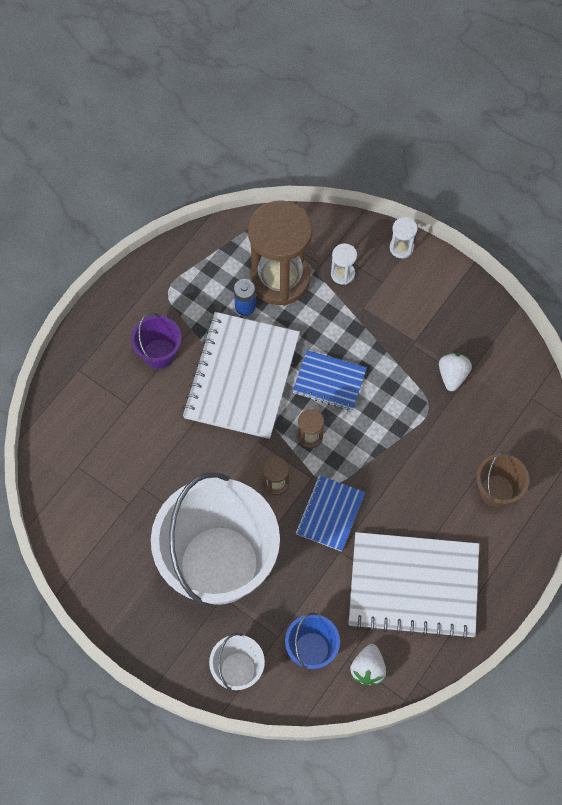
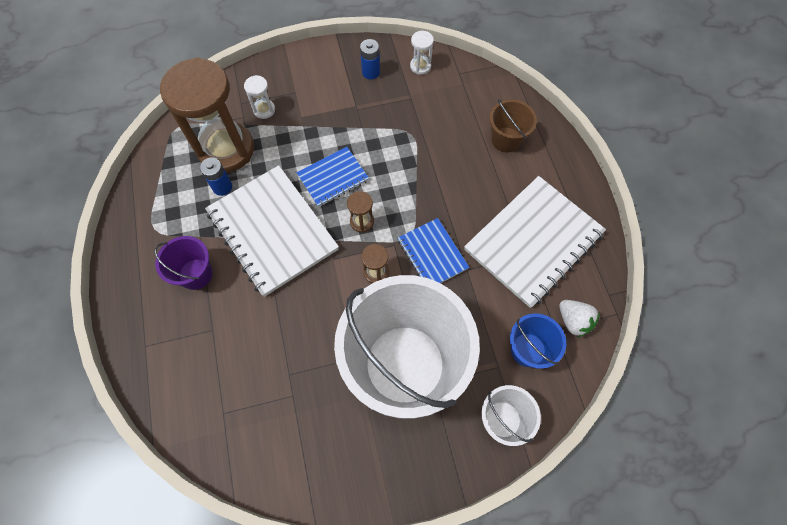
camera: 50 degrees left, 0 degrees up
(401, 248) = (283, 64): white hourglass -> white hourglass (420, 66)
(452, 375) = (401, 103): white strawberry -> none
(461, 324) = (371, 72): none -> blue battery

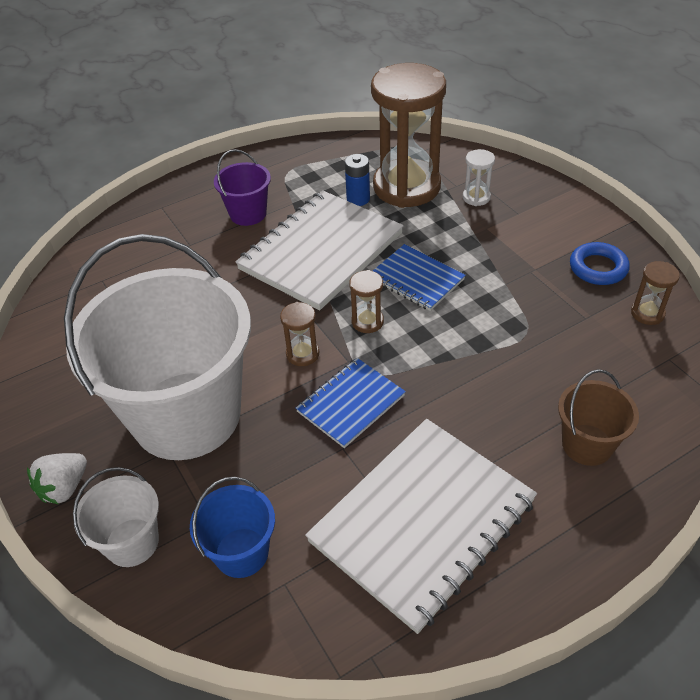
camera: 75 degrees right, 20 degrees down
(371, 72) = (598, 268): blue battery -> blue ring
(420, 66) = (647, 313): white hourglass -> brown hourglass
(533, 242) = (422, 521): white notebook -> white notebook turned 75 degrees counterclockwise
(573, 321) = (306, 608): white strawberry -> white strawberry (64, 488)

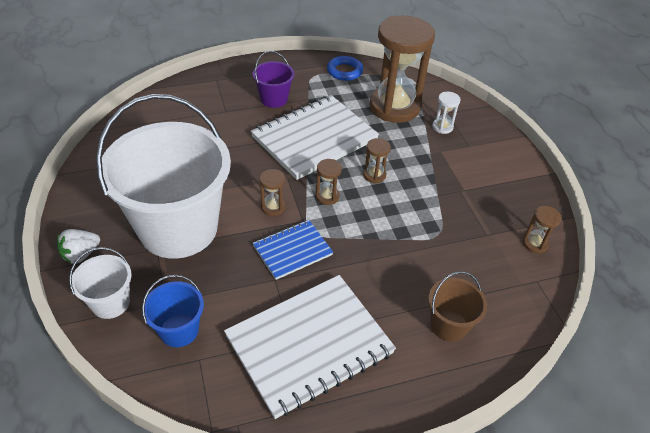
camera: 10 degrees right, 0 degrees up
(358, 199) = (356, 107): blue battery -> none
(416, 279) = (374, 175): blue notebook -> brown hourglass
(598, 268) = (511, 201): blue ring -> blue ring (344, 71)

